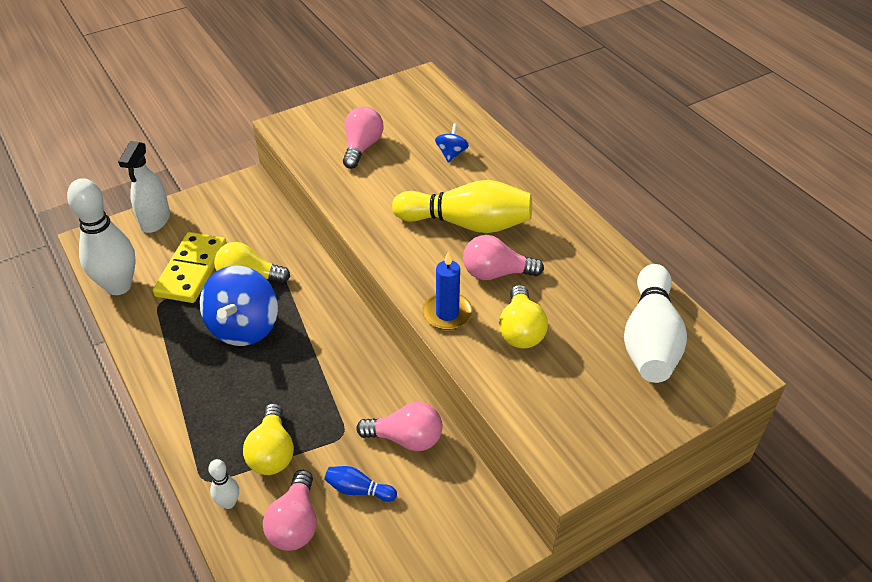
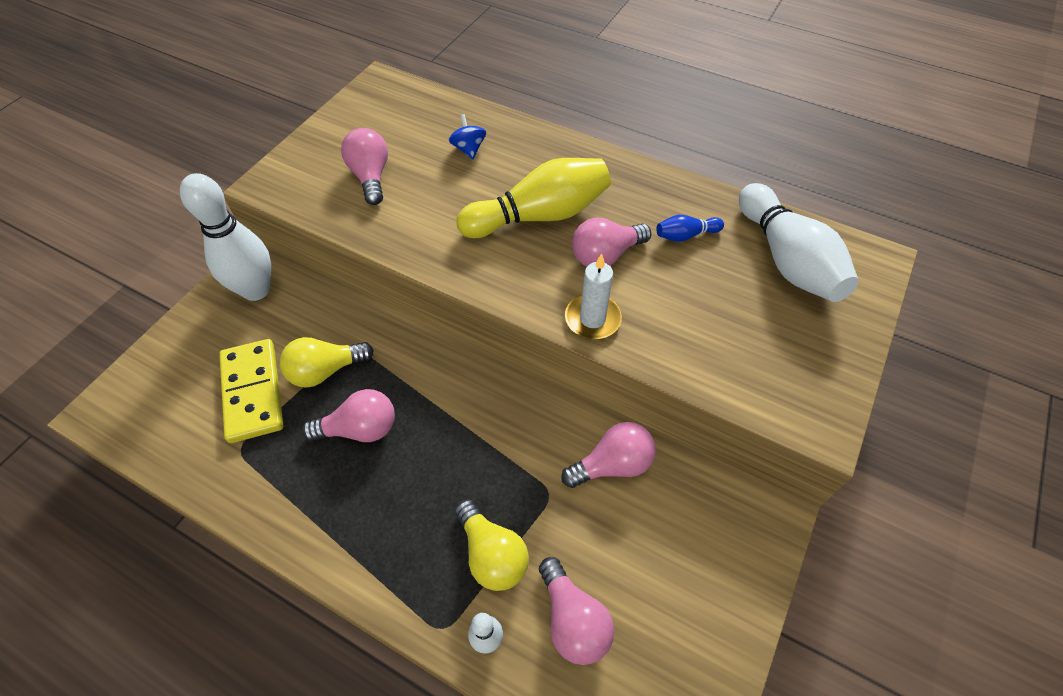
camera: 30 degrees left, 10 degrees up
(119, 286) = (175, 452): white bowling pin -> white bowling pin (256, 290)
(155, 220) = (166, 353): white spray bottle -> none
(244, 327) = (360, 429): blue spinning top -> pink light bulb
(358, 490) = (607, 545): blue bowling pin -> blue bowling pin (685, 235)
(447, 313) = (592, 319): blue candle -> white candle
(520, 330) = (673, 304): yellow light bulb -> none

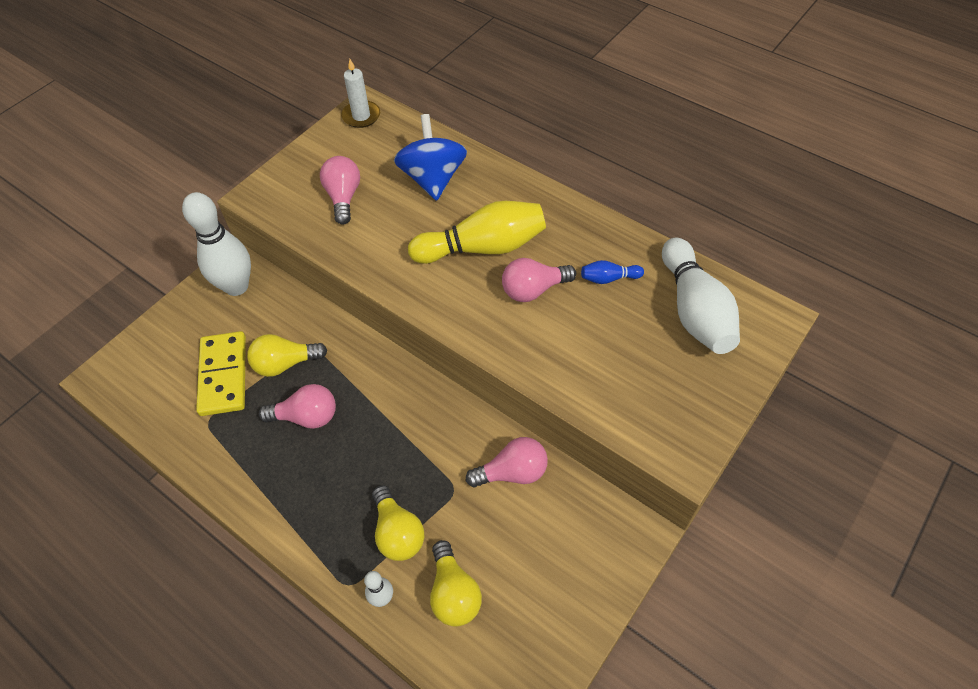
camera: 10 degrees right, 0 degrees up
(468, 149) = (433, 179): blue spinning top -> blue spinning top, size x2.09
(573, 620) = (454, 593): pink light bulb -> yellow light bulb
(592, 319) = (509, 345): white candle -> white candle (361, 116)

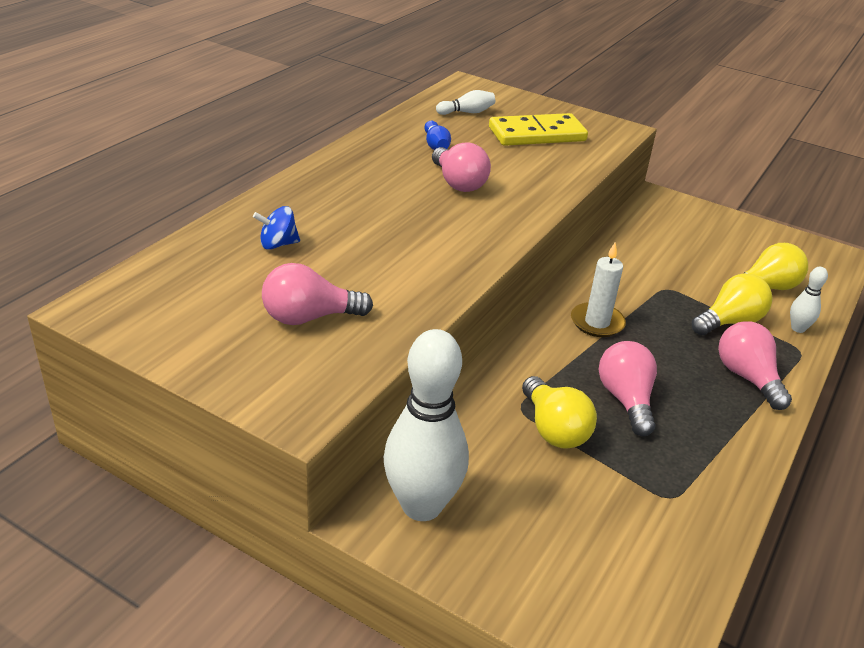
camera: 100 degrees left, 20 degrees down
(223, 375) = (591, 493): yellow domino -> yellow domino (537, 134)
(361, 116) = (118, 311): white candle -> white candle (597, 322)
(433, 179) = (278, 244): blue spinning top -> blue spinning top, size x0.48
(483, 248) = (400, 210): yellow bowling pin -> none
(512, 472) = (632, 255): pink light bulb -> pink light bulb (747, 377)
(694, 310) = (467, 112): white bowling pin -> white bowling pin, size x0.45

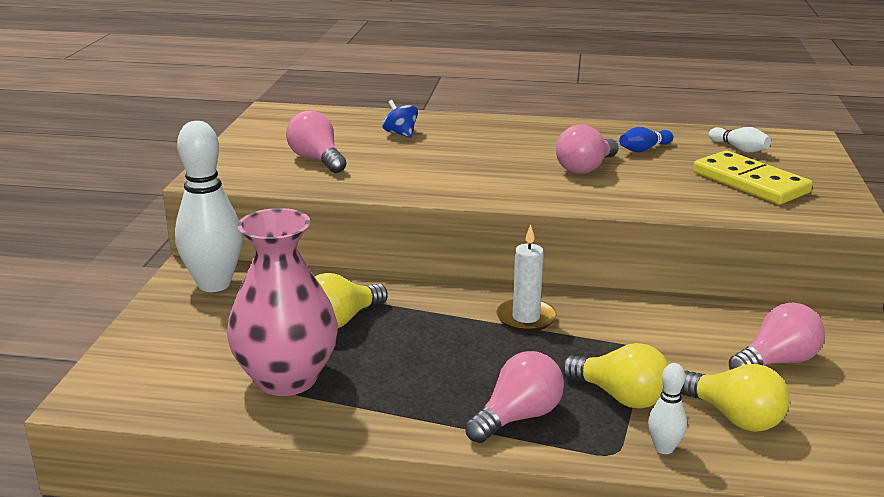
camera: 70 degrees right, 10 degrees down
(626, 400) = (412, 349): pink light bulb -> pink light bulb (776, 362)
(652, 493) = (287, 378): none -> pink vase

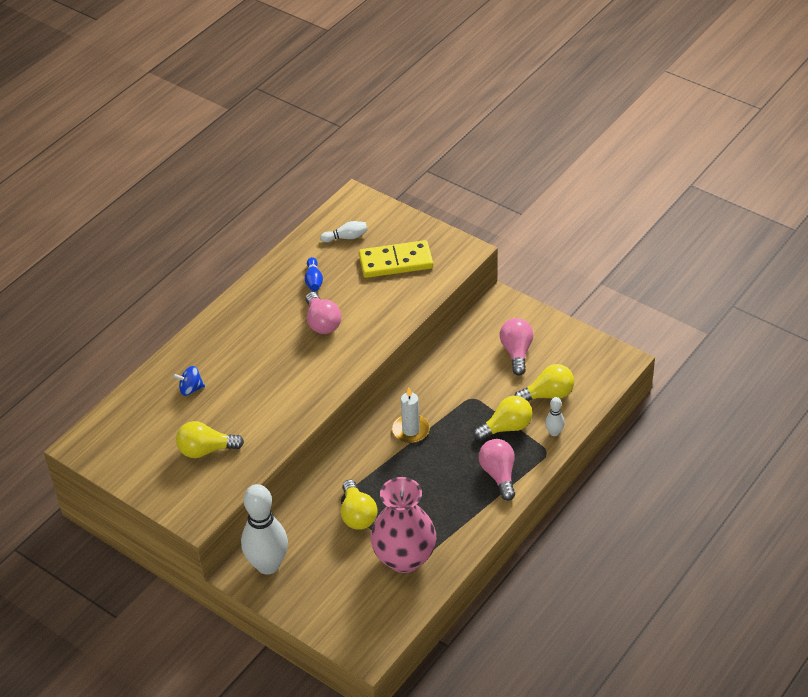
camera: 60 degrees left, 20 degrees up
(317, 160) = (206, 450): pink light bulb -> yellow light bulb

